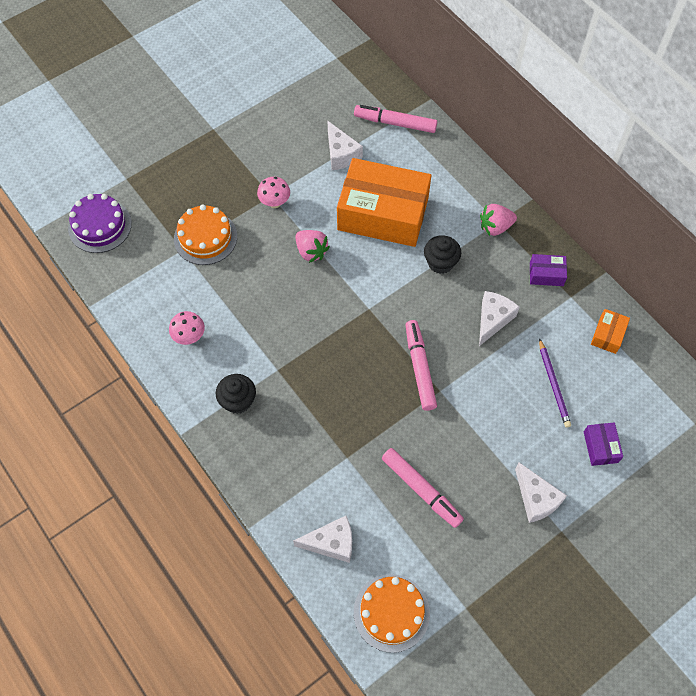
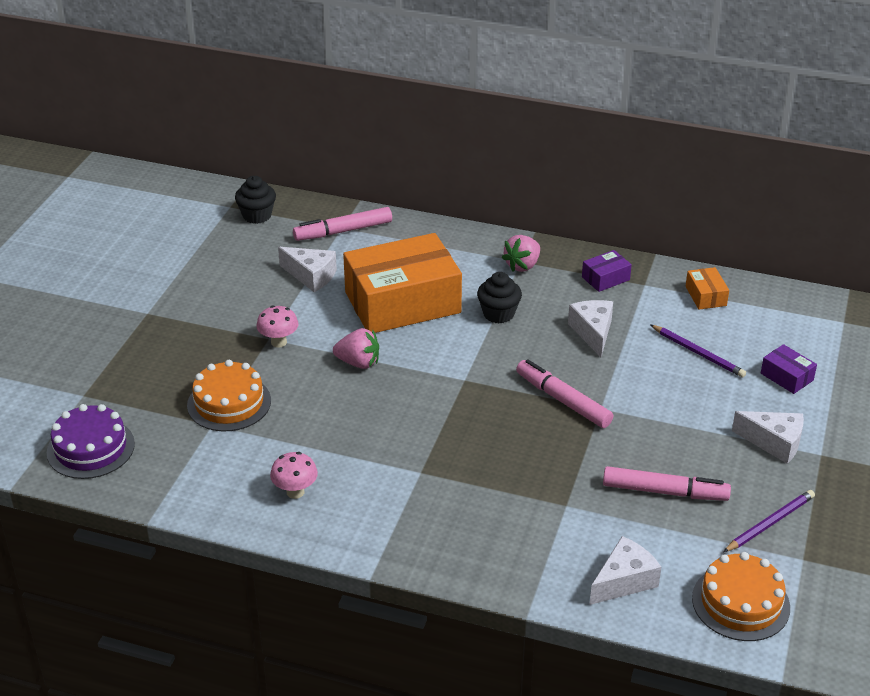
camera: 35 degrees left, 25 degrees down
(238, 401) = (405, 518): black cupcake -> black cupcake (257, 215)
(470, 563) = (770, 523): none -> purple pencil

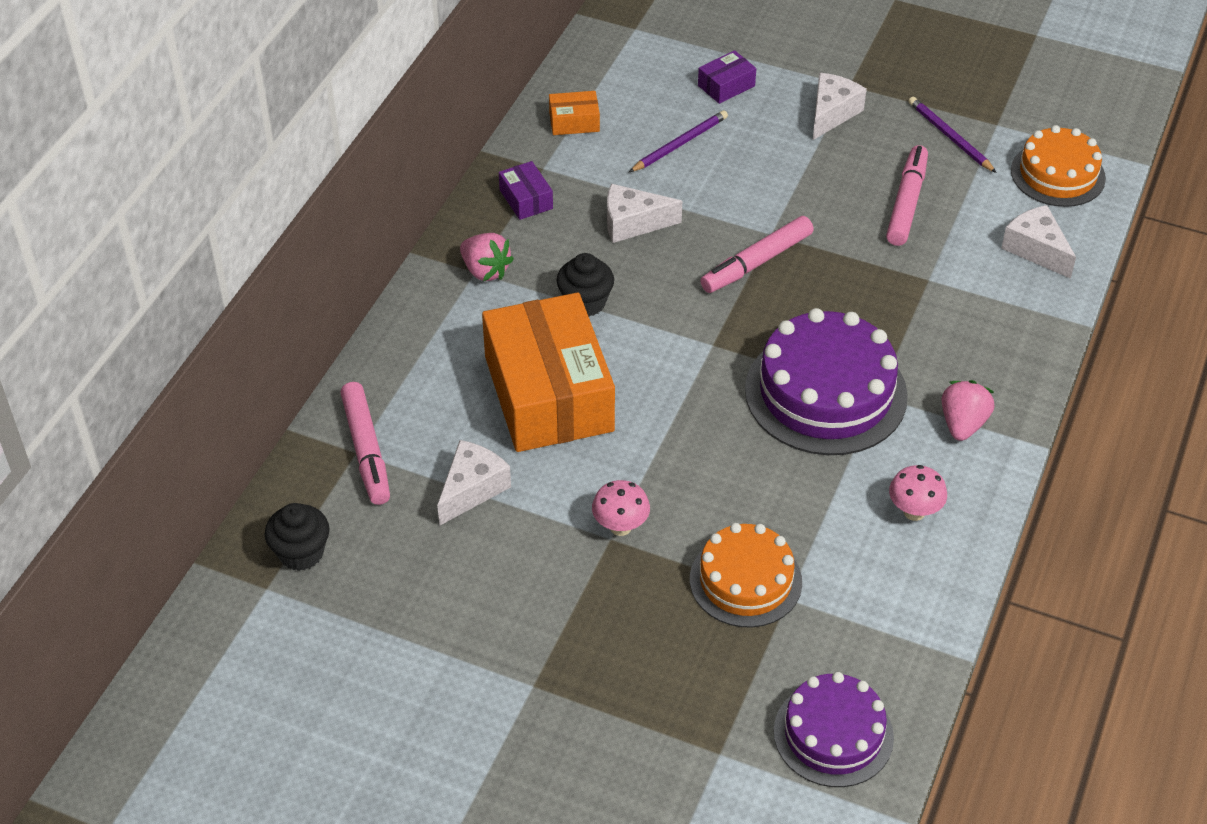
camera: 85 degrees left, 10 degrees up
(358, 363) = (672, 444): pink strawberry -> pink strawberry (963, 424)
(420, 442) = (825, 392): none -> purple cake

